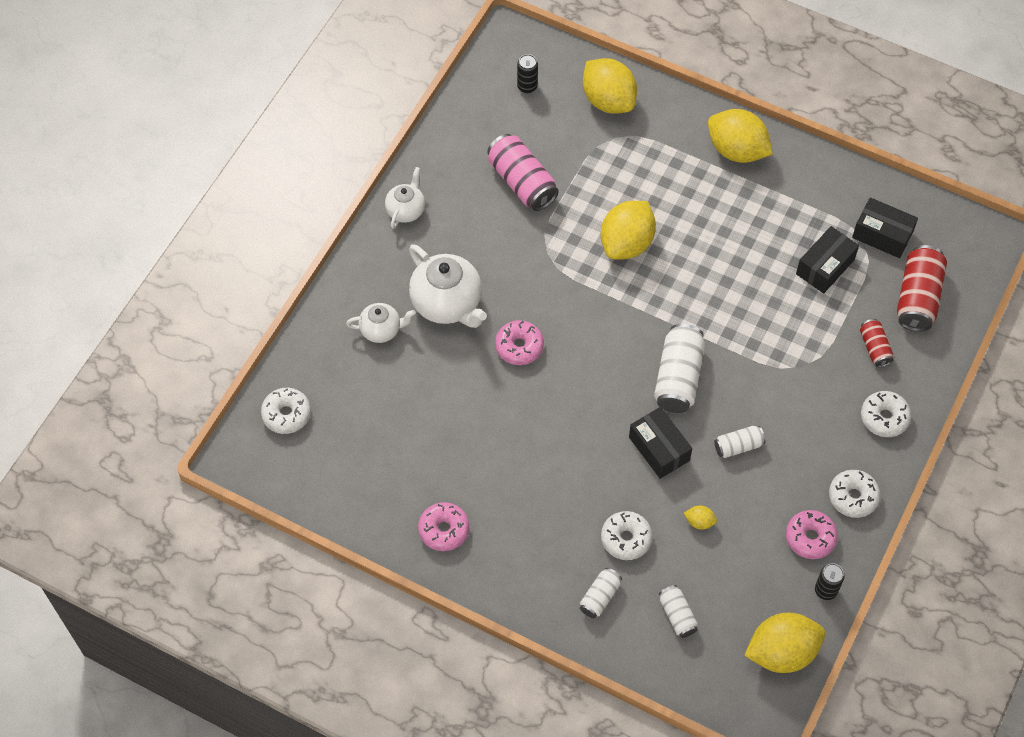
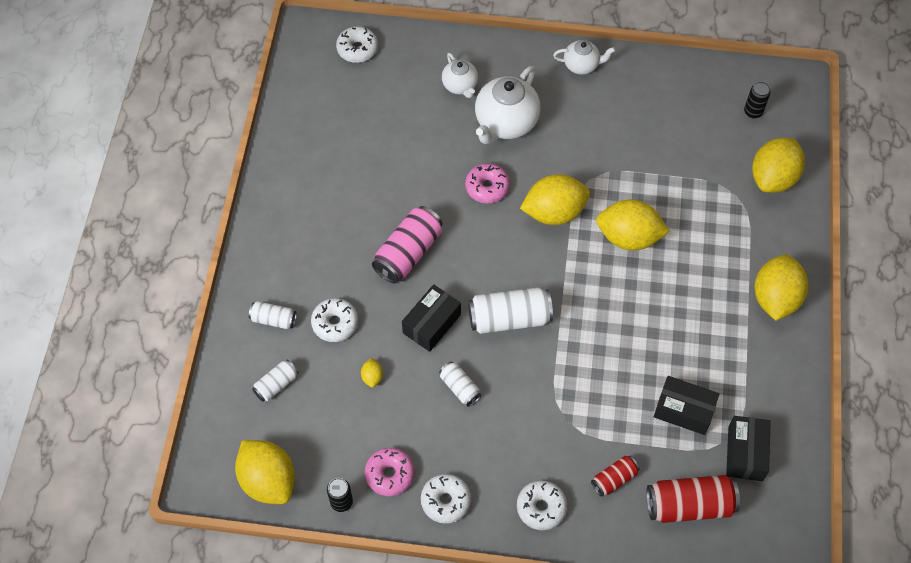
camera: 70 degrees right, 0 degrees up
(444, 530) = (295, 187): pink donut -> none
(522, 182) = (652, 139): pink can -> pink can (408, 253)
(573, 297) = (554, 212): none -> yellow lemon

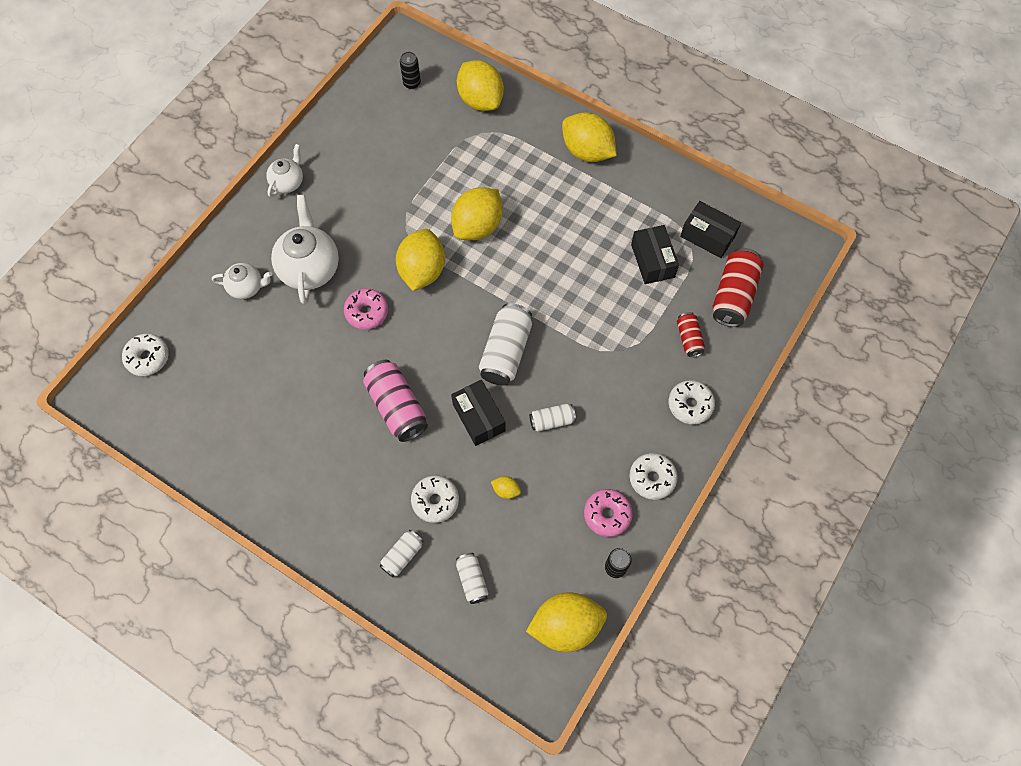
camera: 65 degrees left, 5 degrees up
(505, 123) = (310, 268): white teapot -> white teapot turned 150 degrees counterclockwise
(683, 410) = (652, 261): black box -> black box turned 60 degrees counterclockwise

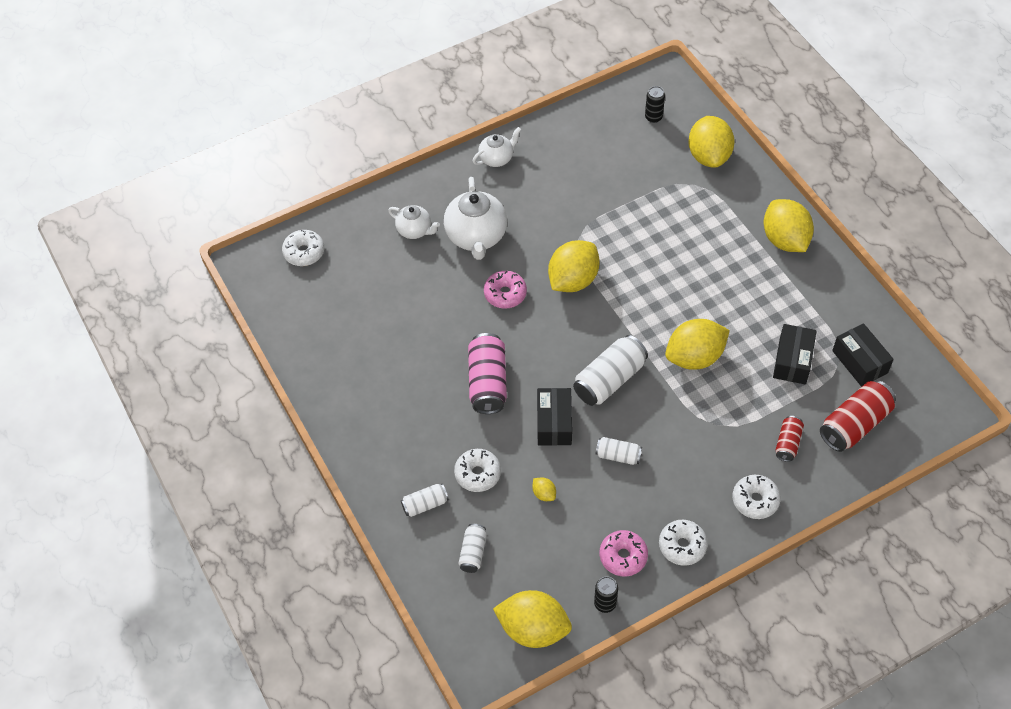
camera: 30 degrees right, 10 degrees down
(310, 268) = (476, 237): white teapot -> white teapot turned 150 degrees clockwise
(477, 226) = (644, 263): yellow lemon -> yellow lemon (694, 357)

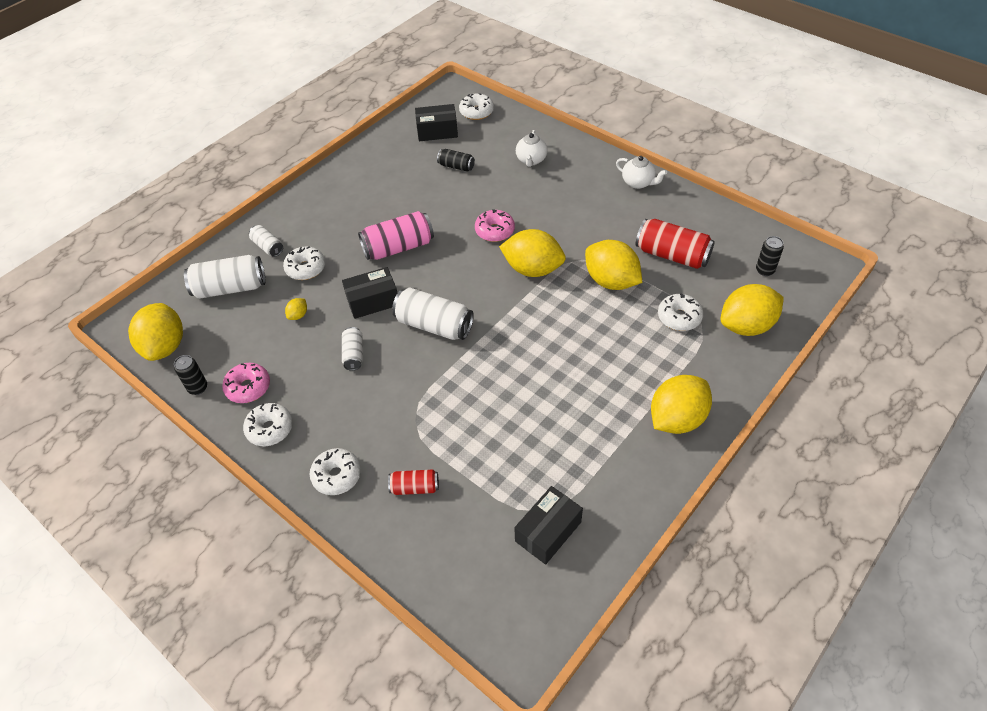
camera: 70 degrees right, 5 degrees down
(387, 297) = (456, 166): none -> black can
(473, 552) = (230, 288): white can -> white can, size x1.81
(476, 237) = (545, 196): white teapot -> none
(680, 196) = (679, 317): none -> white donut
(694, 357) = (487, 381): yellow lemon -> yellow lemon (611, 281)
(792, 361) = (520, 466): black box -> black box (437, 131)
(854, 424) = (461, 546): red can -> red can (672, 255)

